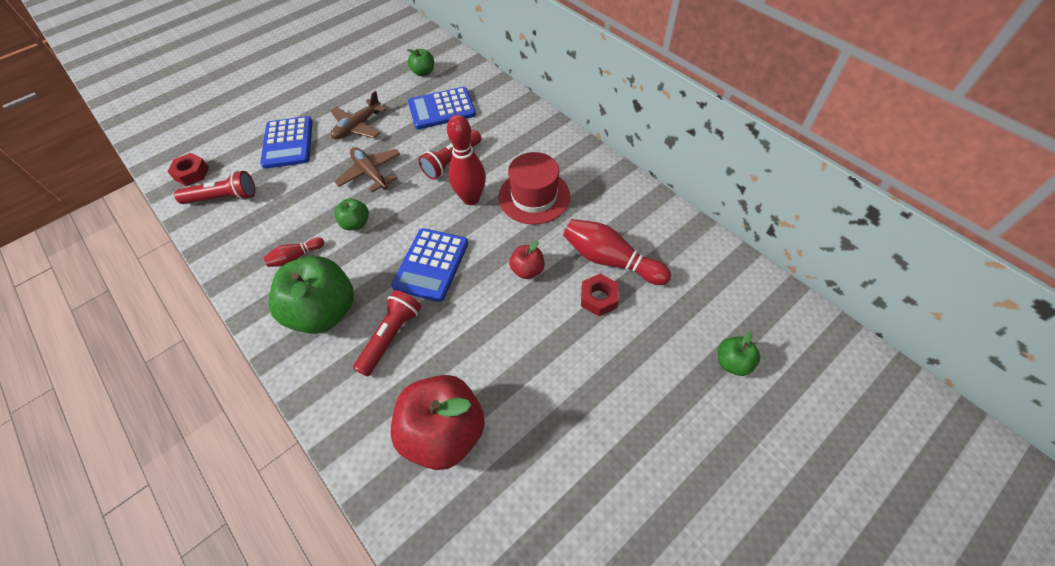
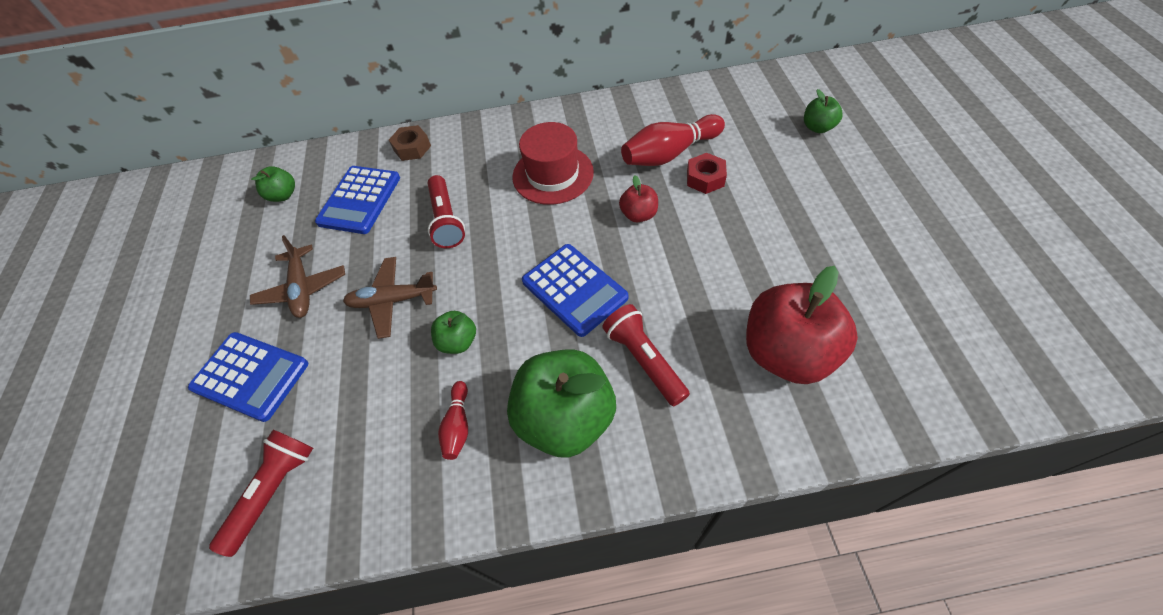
camera: 55 degrees left, 0 degrees up
(192, 173) = (180, 526): red nut -> none
(471, 198) = (513, 223): red bowling pin -> none
(506, 106) = (412, 148): none -> brown nut

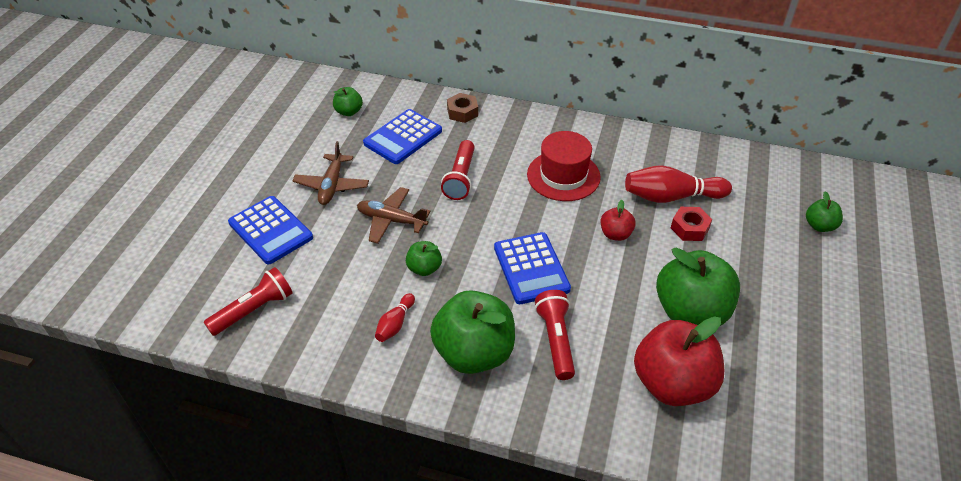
camera: 20 degrees right, 10 degrees down
(757, 265) = (691, 312): none -> green apple

